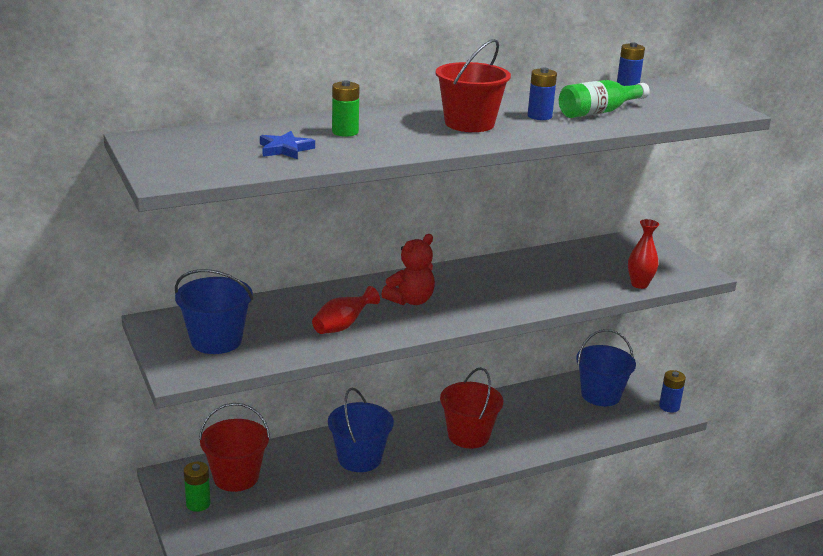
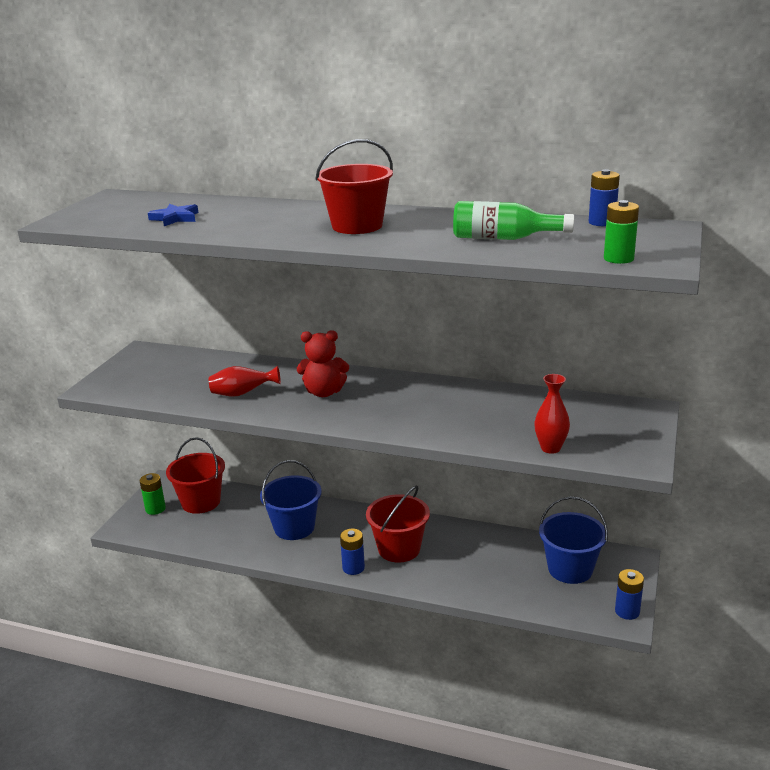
camera: 45 degrees right, 0 degrees up
(216, 340) = (151, 375): blue bucket -> none
(345, 132) = (246, 214): green battery -> green battery (618, 258)
(539, 116) = (436, 231): blue battery -> blue battery (353, 568)

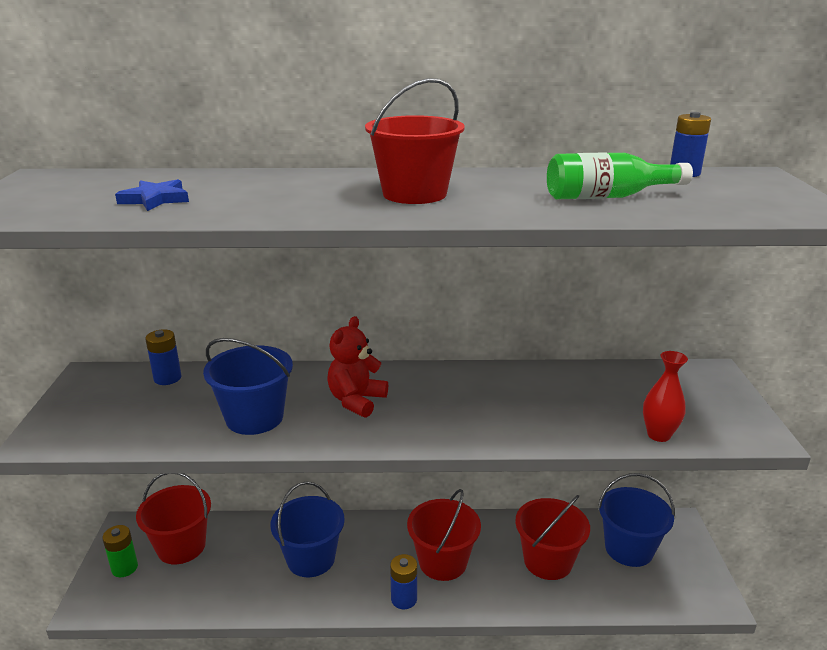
camera: 20 degrees left, 0 degrees up
(242, 394) = (254, 418): red vase -> blue bucket
(324, 392) = (356, 401): red teddy bear -> red teddy bear turned 135 degrees clockwise
(489, 564) = (547, 561): none -> red bucket
(618, 258) = (766, 210): green battery -> none
(627, 611) = (711, 588): blue battery -> blue battery (167, 378)

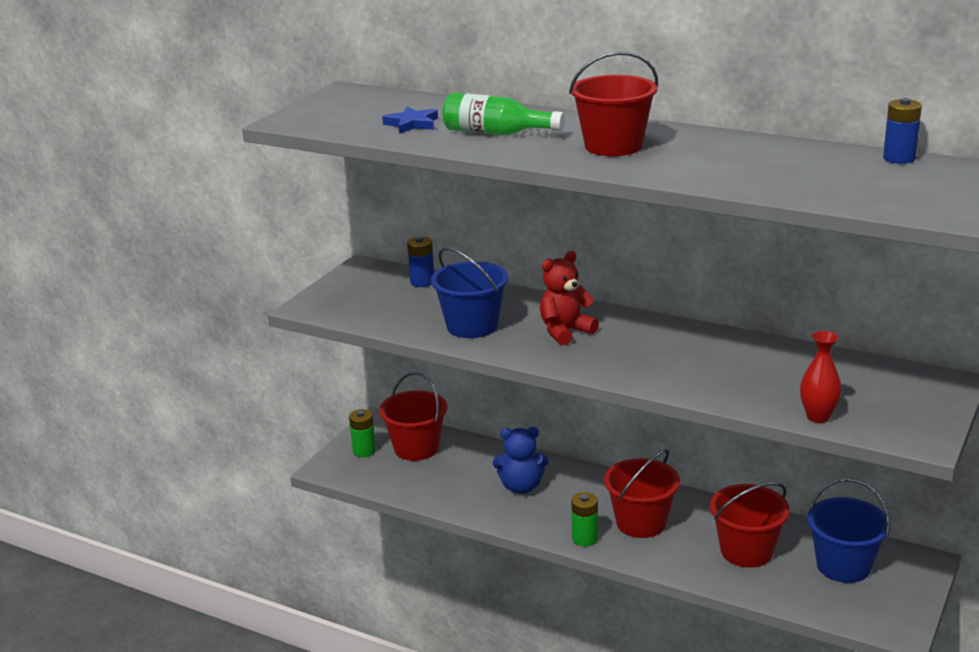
camera: 30 degrees right, 0 degrees up
(311, 559) = (521, 487): blue bucket -> blue teddy bear
(404, 599) = (585, 538): blue battery -> green battery
(608, 197) = (777, 172): green bottle -> green bottle (496, 133)

